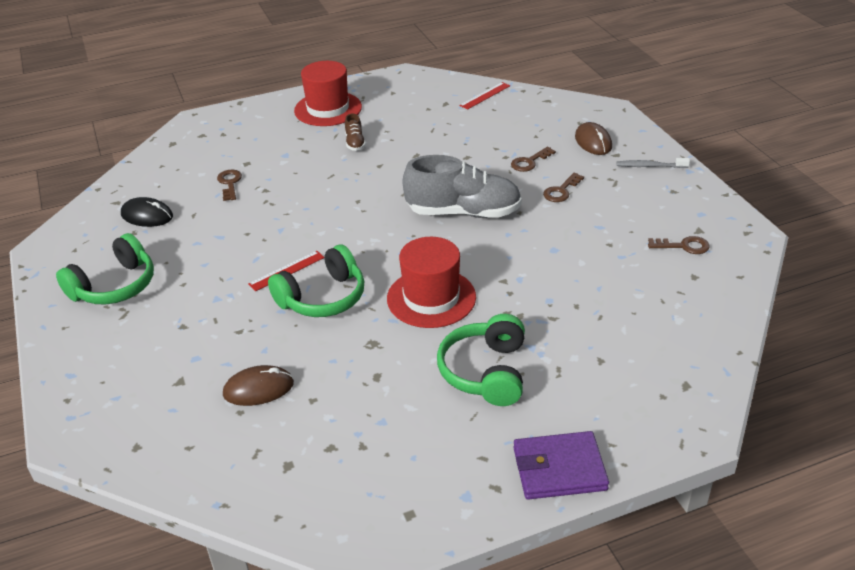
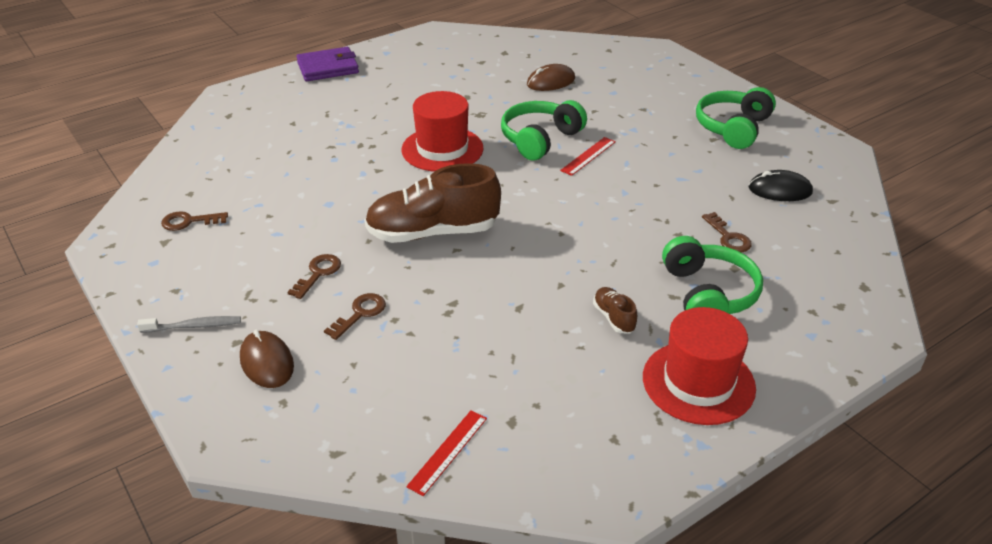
camera: 165 degrees right, 0 degrees up
(463, 212) = (433, 232): grey shoe -> brown shoe
(486, 372) = (384, 107): green headphones -> green headphones (708, 294)

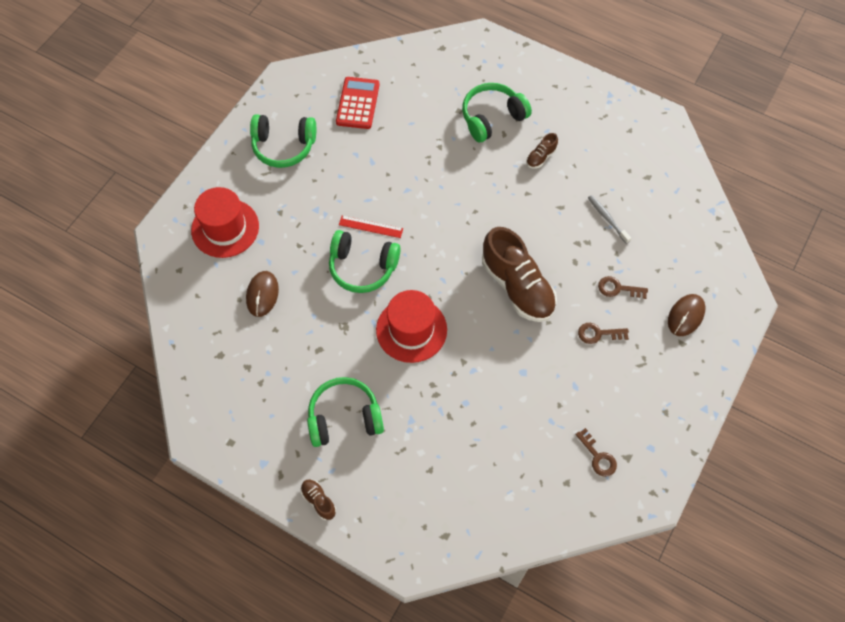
camera: 115 degrees left, 25 degrees up
(193, 326) = (686, 376): grey toothbrush -> grey toothbrush (607, 218)
(328, 68) = (318, 501): purple wallet -> brown shoe
(387, 94) = (344, 417): none -> green headphones
(448, 451) = (684, 196): red ruler -> none
(551, 81) = (262, 294): brown mouse -> brown mouse turned 60 degrees clockwise
(698, 382) = (568, 106): red hat -> red hat (225, 228)
(728, 237) = (429, 120): brown key -> none
(780, 190) = (358, 103): black mouse -> red calculator

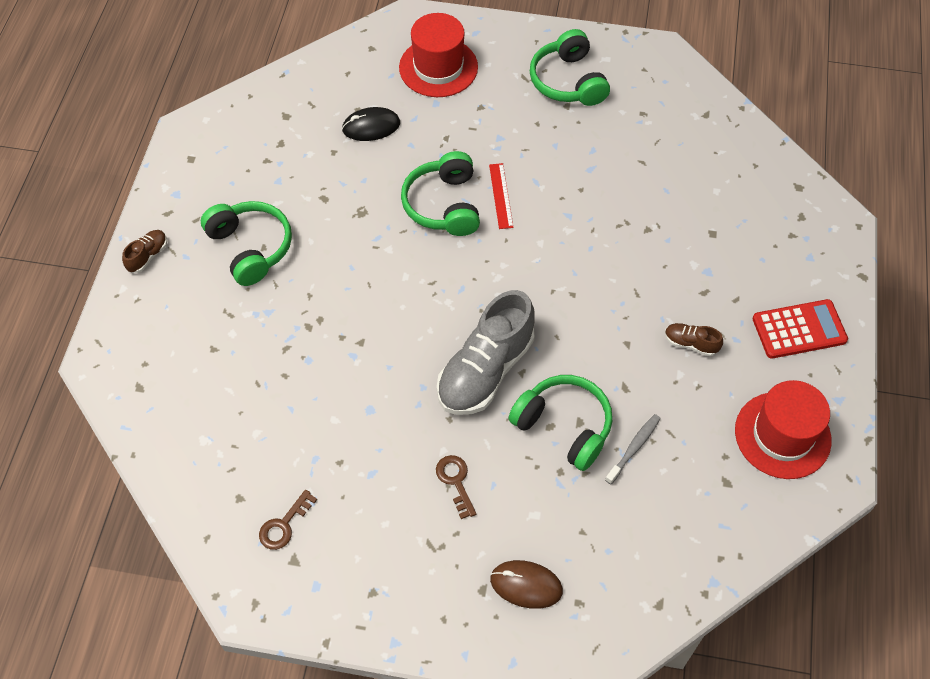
camera: 70 degrees right, 5 degrees down
(262, 294) = (371, 126): brown mouse -> black mouse
(358, 103) = (665, 129): red calculator -> red calculator (799, 329)
(411, 330) = (382, 277): red hat -> red hat (782, 435)
(492, 118) = (721, 272): green headphones -> green headphones (564, 426)
(517, 286) = (485, 370): brown shoe -> grey shoe
(618, 288) = (532, 488): brown key -> none

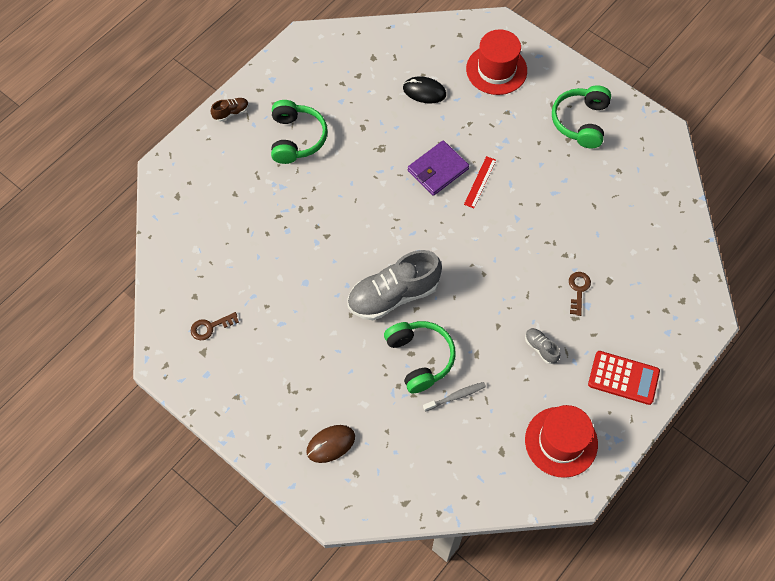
camera: 30 degrees right, 5 degrees up
(444, 205) = (438, 170): green headphones -> purple wallet
(455, 481) = (329, 356): brown key -> brown key (578, 290)
(526, 585) = (330, 444): brown mouse -> brown mouse turned 75 degrees counterclockwise
(690, 343) = (541, 348): brown shoe -> grey shoe

